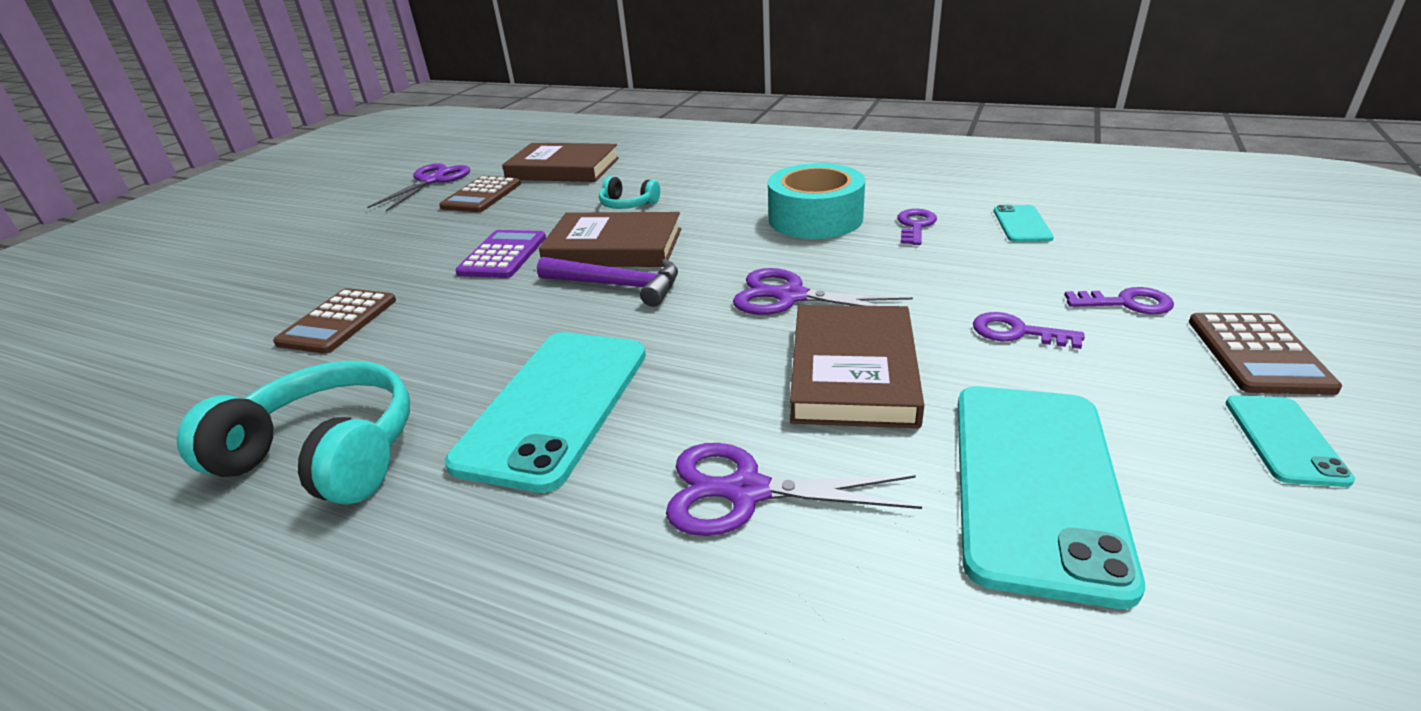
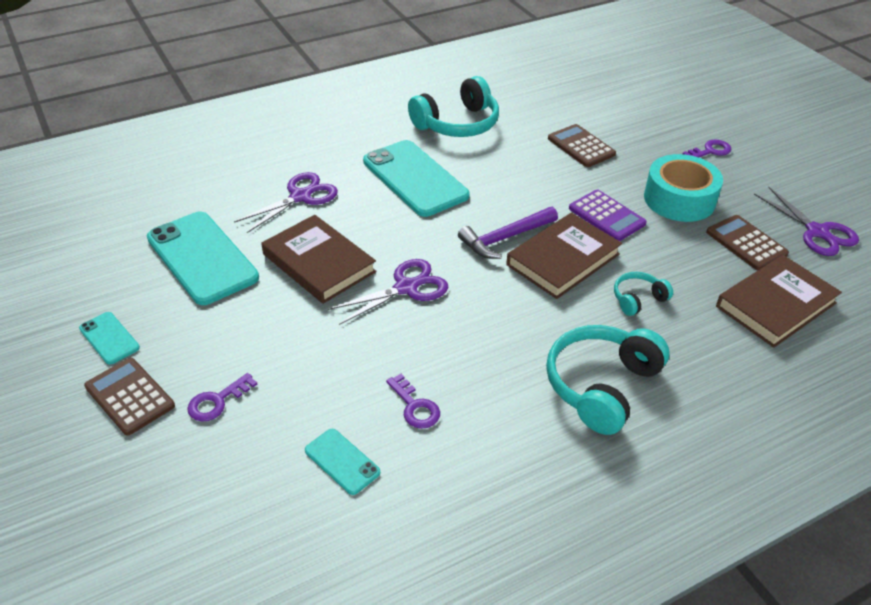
camera: 125 degrees right, 10 degrees up
(756, 184) = (601, 386): none -> turquoise headphones
(815, 218) = (493, 369): turquoise tape -> turquoise tape (679, 199)
(1017, 332) = (263, 336): purple key -> purple key (710, 151)

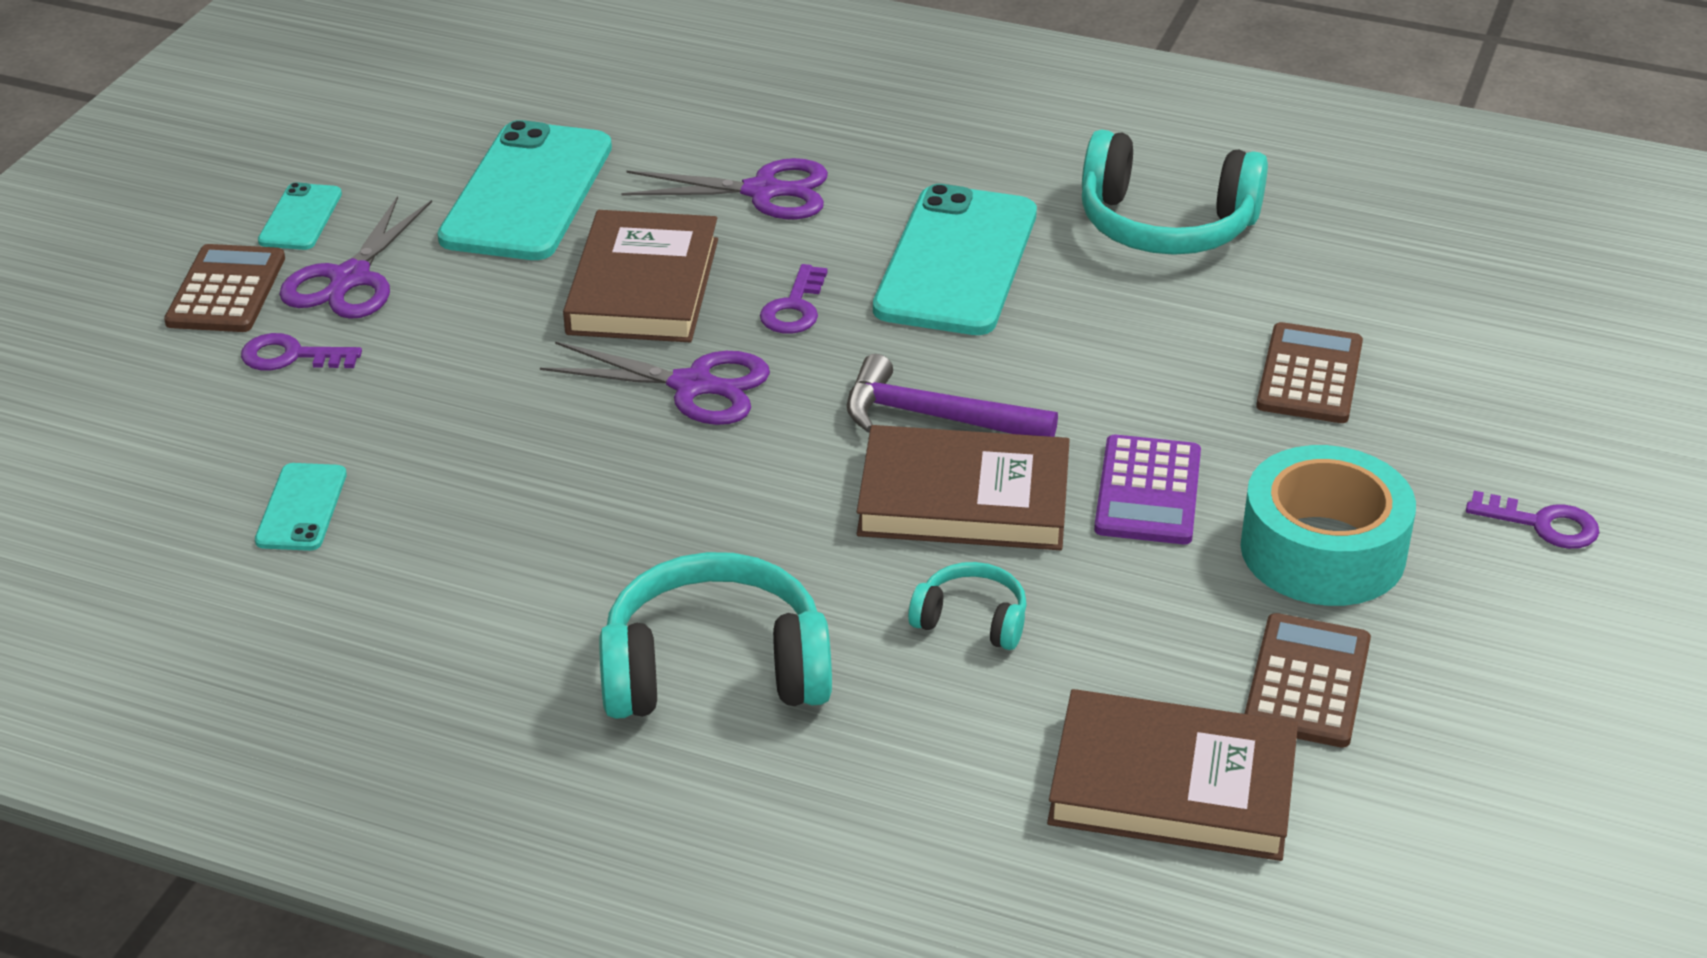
camera: 50 degrees right, 5 degrees down
(415, 406) = (466, 516): purple key -> purple key (794, 308)
(817, 232) = (1480, 760): purple scissors -> purple scissors (350, 279)

